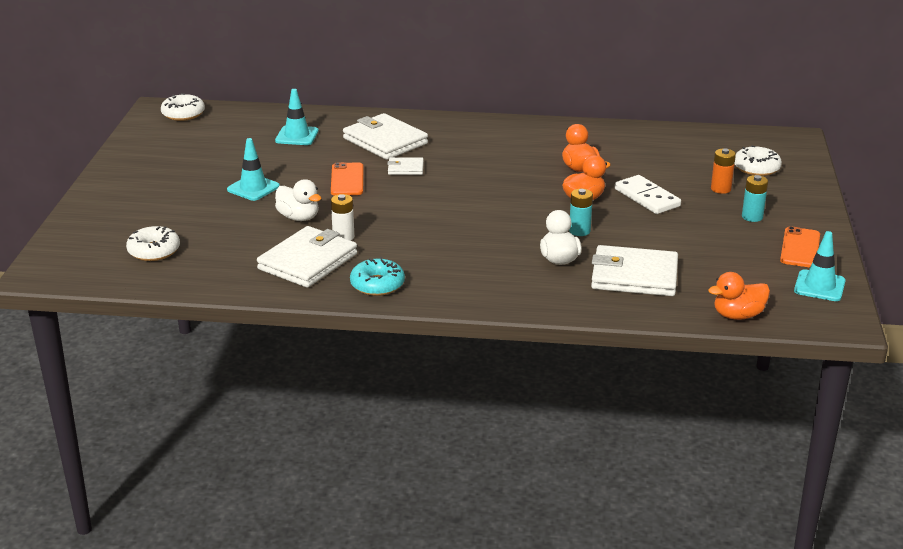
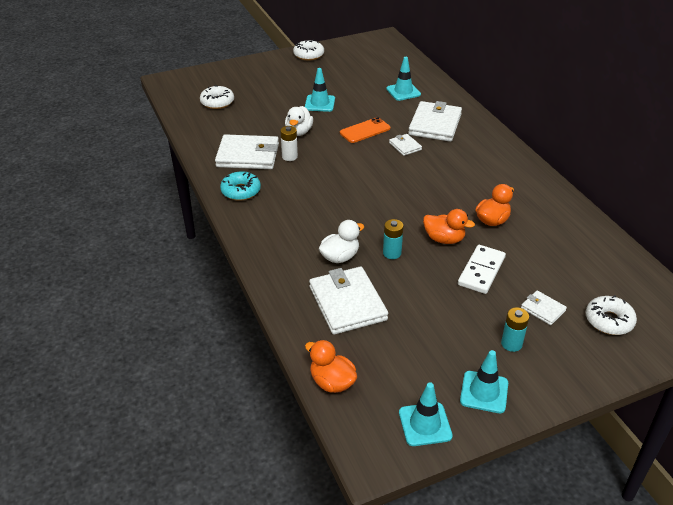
camera: 60 degrees right, 10 degrees up
(183, 114) = (386, 46): white donut -> white donut (308, 55)
(721, 189) = (543, 309): orange battery -> white wallet
(800, 248) = (484, 392): orange phone -> turquoise traffic cone

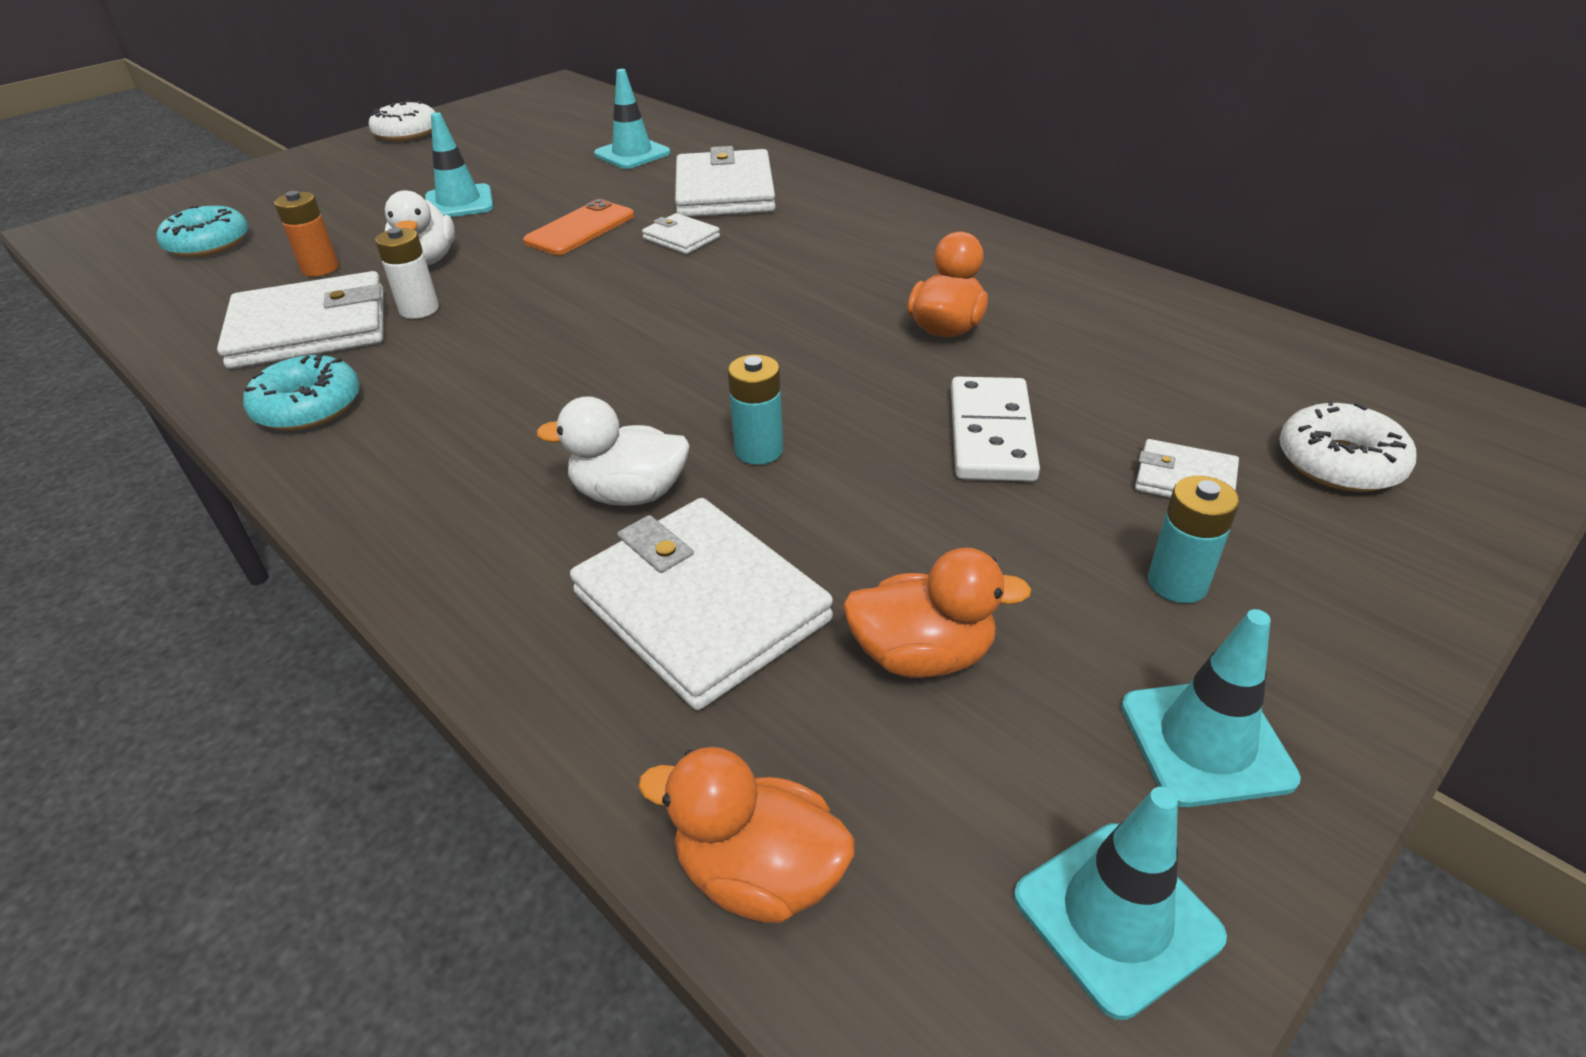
camera: 20 degrees left, 0 degrees up
(217, 102) = (209, 244): white donut -> turquoise donut
(257, 126) = (320, 268): none -> orange battery
(340, 257) = (629, 494): white duck -> white duck turned 120 degrees counterclockwise
(444, 239) = (865, 389): orange duck -> orange duck (922, 655)

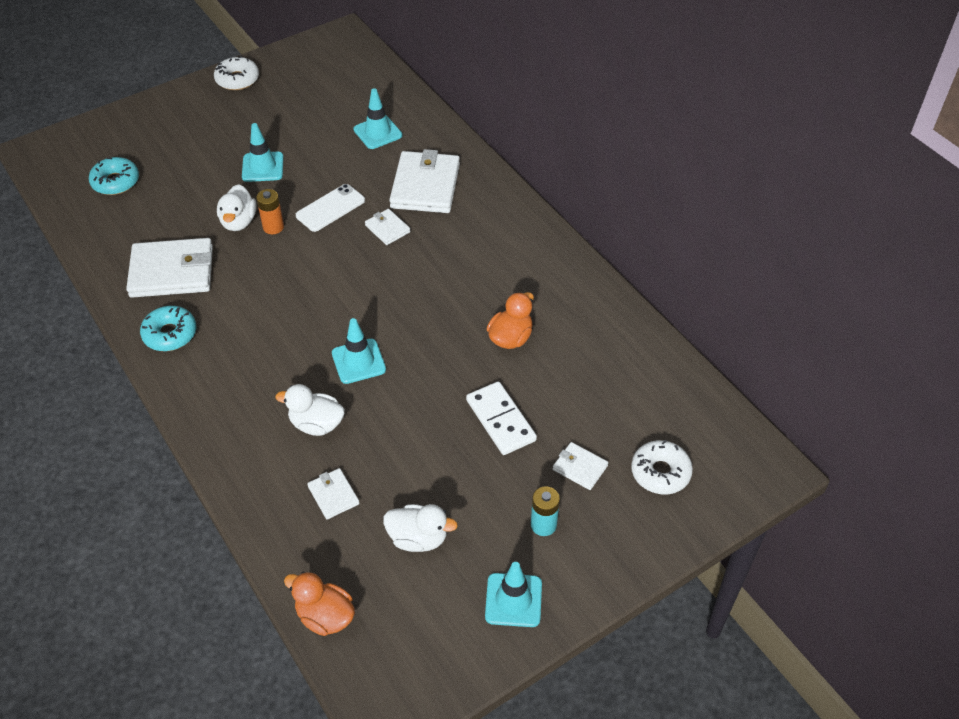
camera: 10 degrees right, 10 degrees up
(320, 268) = (178, 218): orange battery -> orange battery (273, 227)
(419, 309) = (230, 266): white battery -> none
(580, 229) = (330, 208): orange phone -> white phone
(701, 607) = (333, 495): white wallet -> white wallet, size x0.49
(758, 450) = (384, 408): turquoise battery -> none
(922, 655) = (418, 538): orange duck -> white duck
(991, 434) = (500, 420): white domino -> white domino turned 45 degrees counterclockwise
(1116, 916) = (445, 657): turquoise traffic cone -> turquoise traffic cone (358, 361)

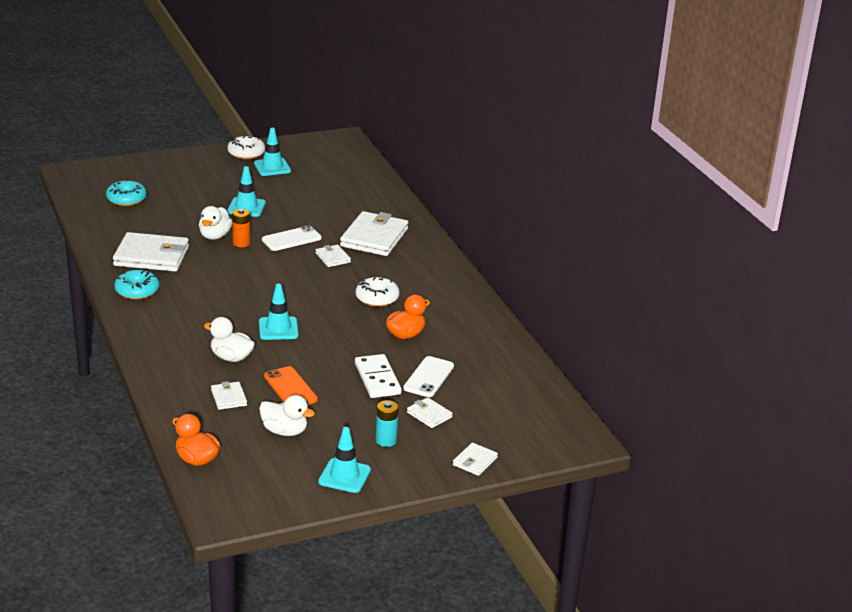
camera: 10 degrees right, 20 degrees down
(378, 132) = (348, 201): turquoise traffic cone -> turquoise traffic cone (272, 167)
(403, 460) = (290, 388): none -> orange phone
(559, 403) = (428, 377): none -> white phone
(658, 535) = (475, 461): none -> white wallet
(660, 472) = (493, 428): white donut -> white donut (377, 298)

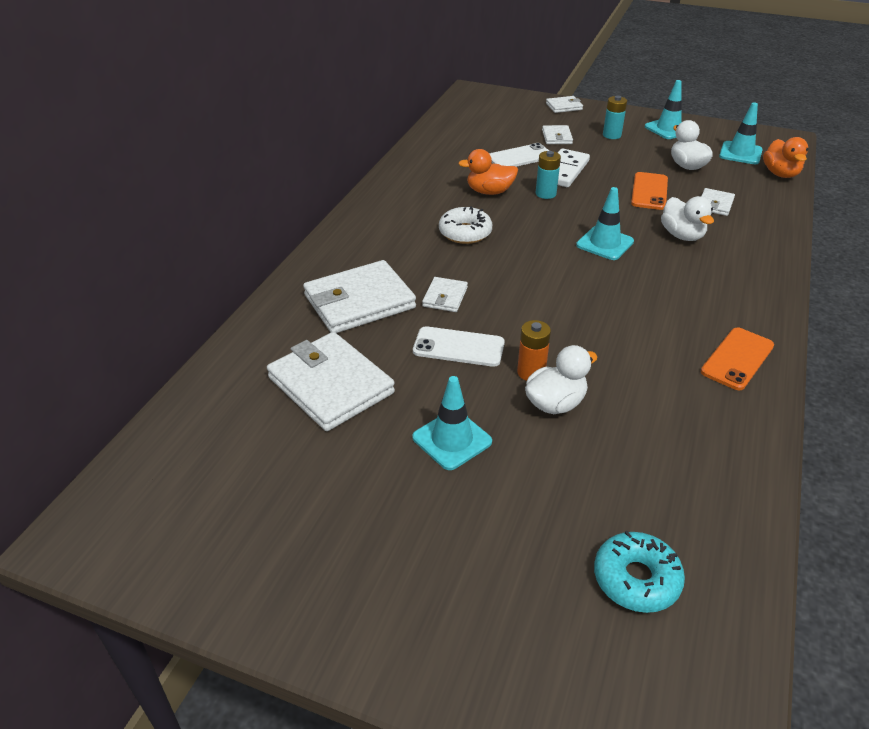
camera: 135 degrees left, 10 degrees up
(137, 291) = (737, 359): turquoise donut -> orange phone
(151, 256) = (679, 409): white wallet -> white wallet (331, 385)
(246, 153) = (288, 600): white donut -> none
(272, 167) = (299, 521): turquoise traffic cone -> turquoise traffic cone (740, 153)
(364, 351) = (545, 194): none -> turquoise battery

